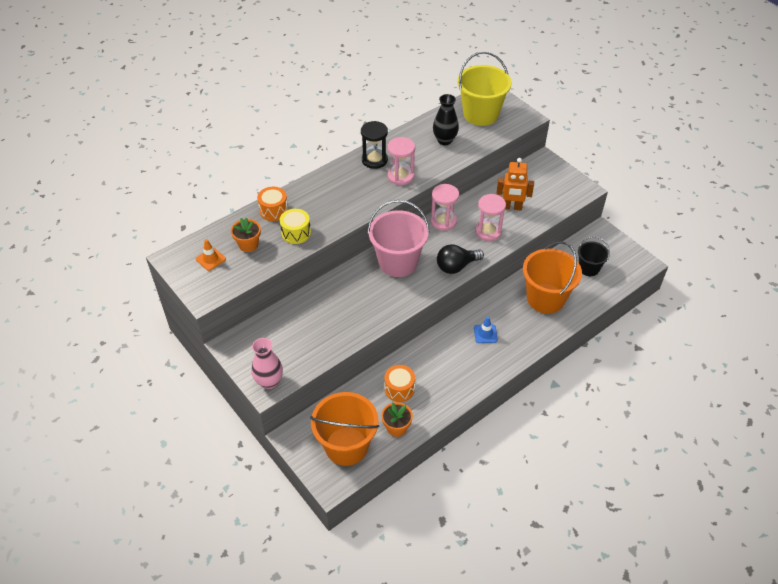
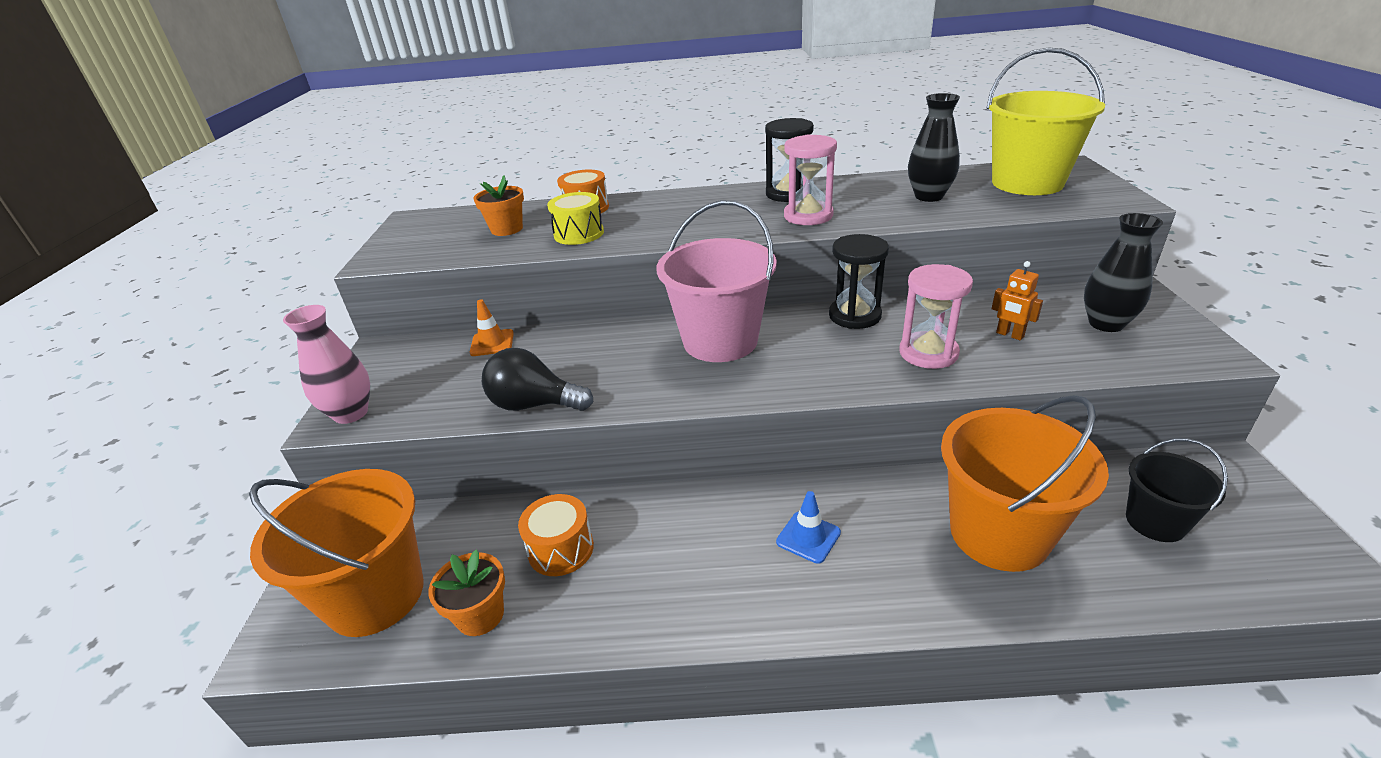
camera: 40 degrees right, 15 degrees down
(210, 259) = (446, 230): orange traffic cone -> orange traffic cone (492, 343)
(443, 221) = (854, 316): pink hourglass -> black hourglass
(456, 266) = (815, 380): black light bulb -> black light bulb (534, 405)
(511, 207) = (1009, 335): orange robot -> orange robot, size x0.59
(542, 185) = (1106, 324): none -> black vase

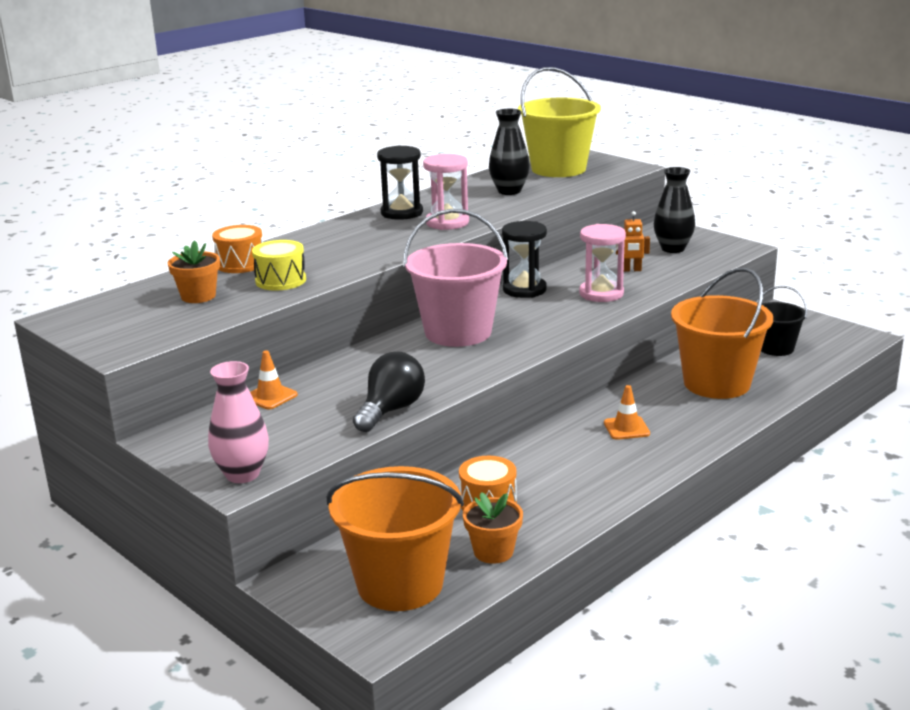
camera: 45 degrees left, 10 degrees down
(534, 405) = (391, 410): black light bulb -> black light bulb turned 150 degrees clockwise
(808, 537) = (626, 428): blue traffic cone -> orange traffic cone

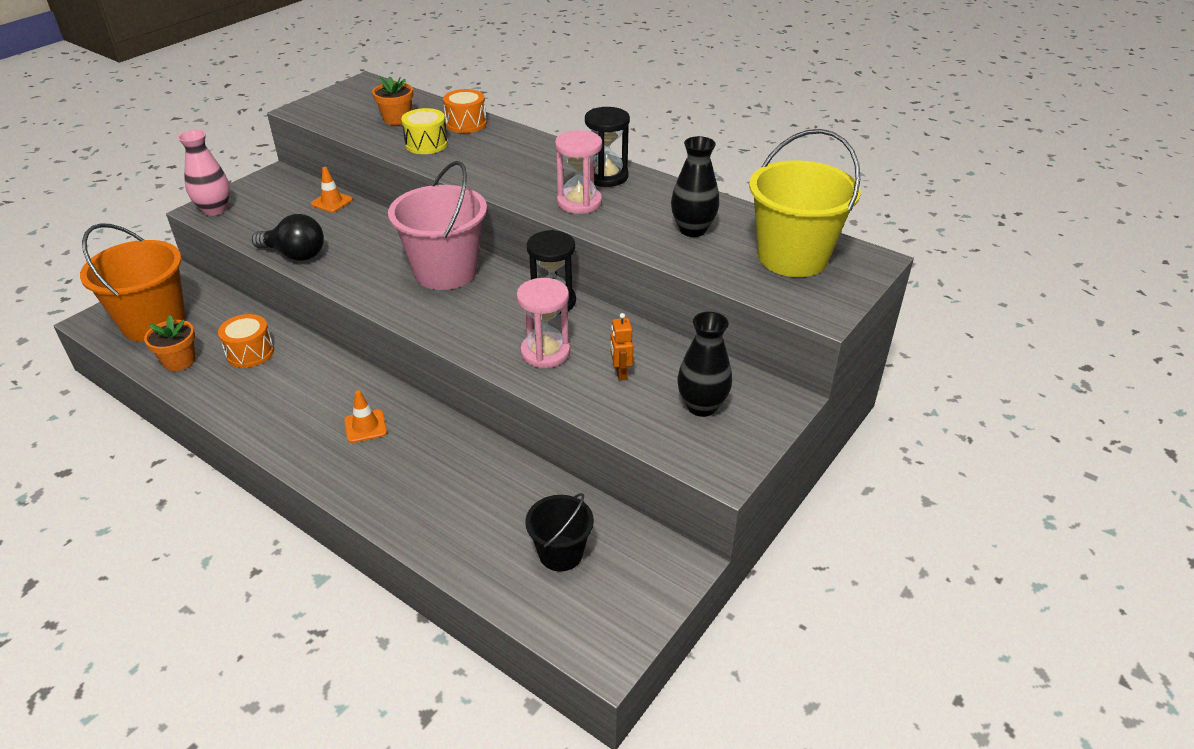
camera: 80 degrees right, 15 degrees up
(716, 383) = (462, 494): orange bucket -> none

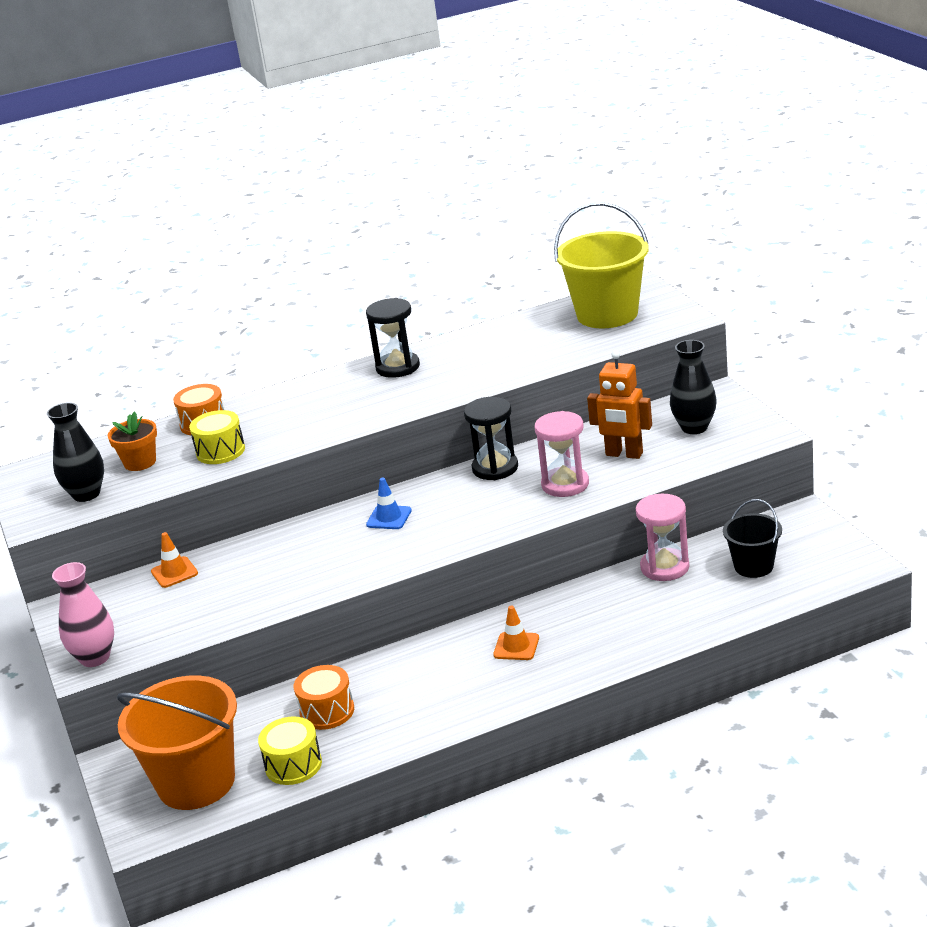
camera: 55 degrees left, 10 degrees down
(179, 361) = (293, 765): orange flower pot -> yellow drum
(295, 255) = (260, 606): black light bulb -> none
(445, 272) = (389, 518): pink bucket -> blue traffic cone
(579, 202) = (428, 387): pink hourglass -> pink hourglass (665, 567)
(620, 373) = (624, 454): orange robot -> orange robot, size x1.71
(692, 230) = (527, 345): black vase -> black vase (86, 494)

